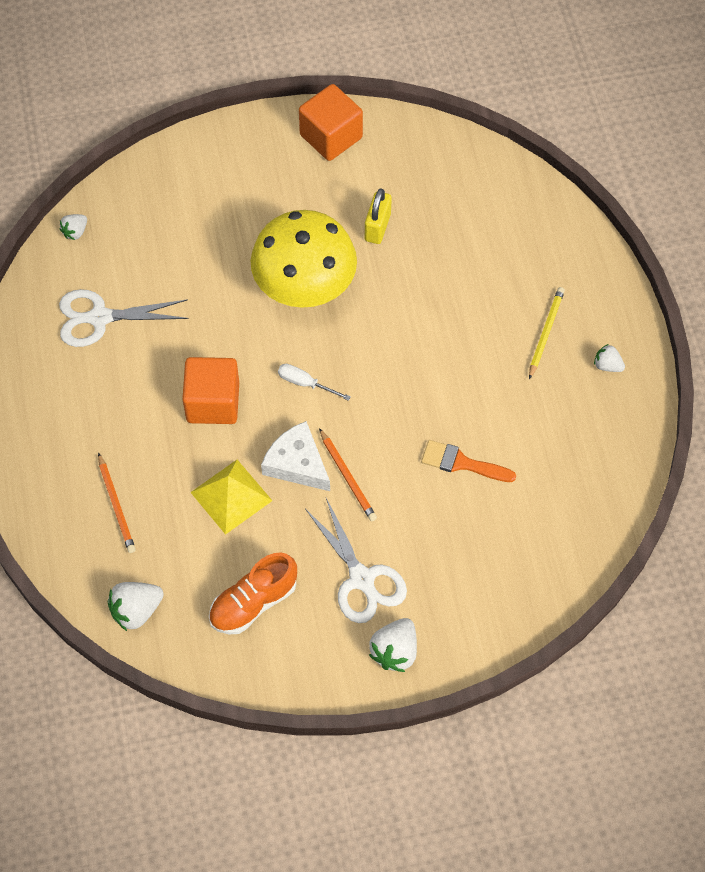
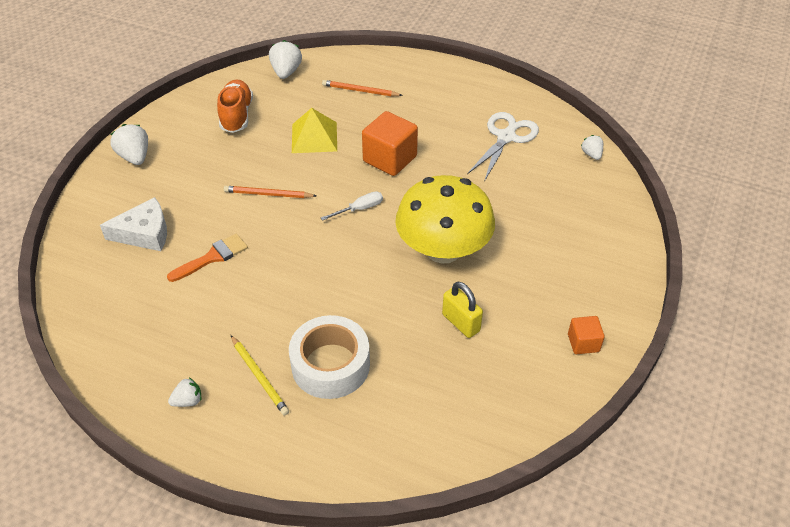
camera: 125 degrees right, 15 degrees down
(297, 463) = (304, 176): white cheese -> white cheese (144, 233)
(331, 136) = (583, 343): orange cube -> orange cube, size x0.55
(361, 579) = (195, 166): white scissors -> none
(494, 291) = (330, 365): none -> white tape

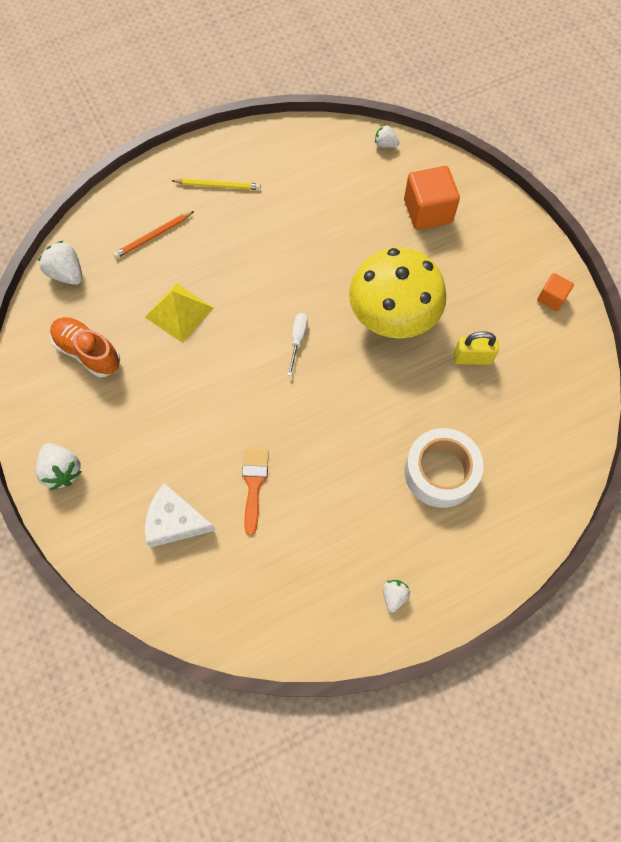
camera: 50 degrees left, 20 degrees up
(135, 157) = (62, 471): white strawberry -> white strawberry turned 135 degrees counterclockwise
(144, 233) = (175, 521): white cheese -> white cheese turned 105 degrees counterclockwise
(259, 376) = (411, 529): yellow pencil -> yellow pencil (218, 185)
(268, 194) = (217, 394): orange pencil -> none
(390, 159) = (260, 277): orange cube -> orange cube (428, 211)
(506, 137) = (314, 181): white scissors -> none

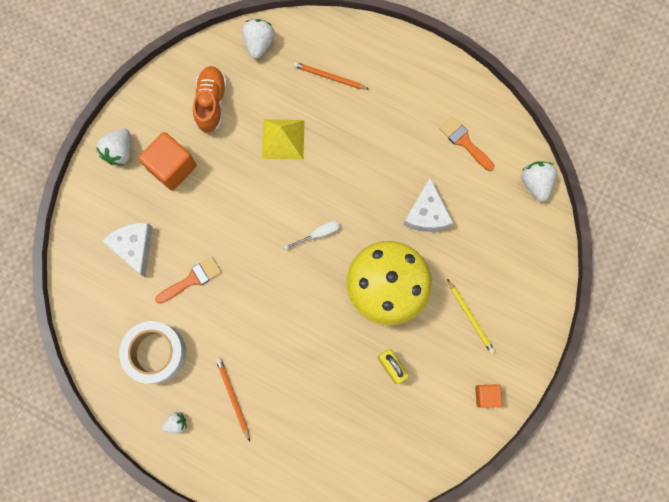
camera: 55 degrees right, 10 degrees up
(218, 185) = (405, 89): yellow pencil -> yellow pencil (470, 317)
(305, 171) = (464, 142): none -> orange brush
(348, 240) = (426, 213): none -> white cheese
(385, 144) = (535, 183): white strawberry -> white strawberry, size x1.68
(405, 521) = (233, 397): none -> orange pencil
(428, 211) = (496, 255): orange cube -> orange cube (172, 167)
(440, 472) = (285, 399): white tape -> white tape (156, 353)

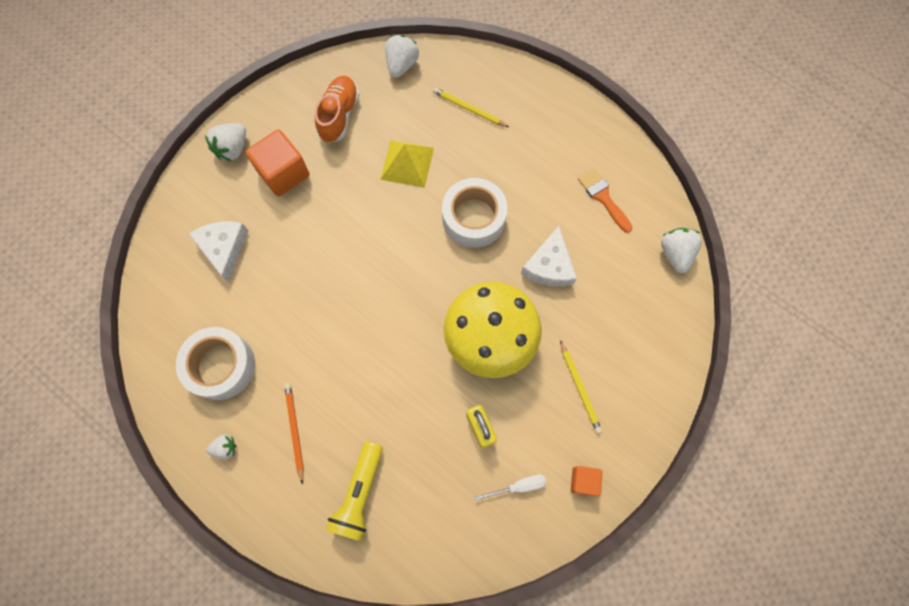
camera: 10 degrees right, 5 degrees down
(192, 279) = (278, 293): orange brush -> none
(299, 441) = (359, 494): none -> yellow flashlight
(318, 234) = (426, 268): white screwdriver -> white screwdriver (518, 486)
(329, 77) = (469, 109): orange pencil -> yellow pencil
(352, 180) = (473, 218): none -> white tape

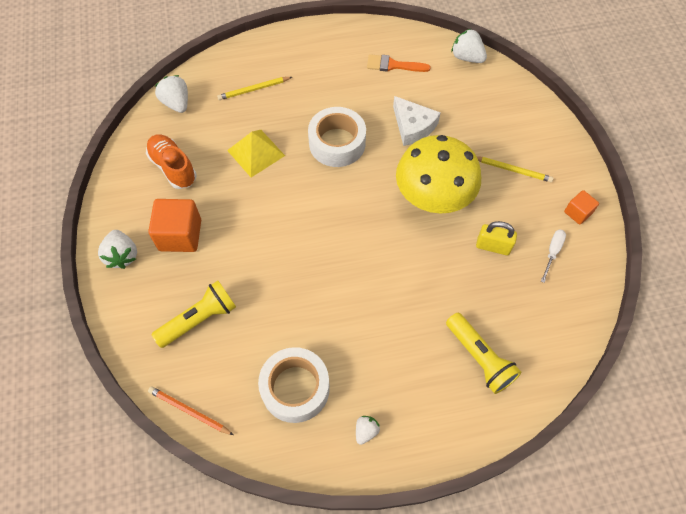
camera: 50 degrees left, 10 degrees down
(224, 248) = (199, 319): white cheese -> yellow flashlight
(294, 430) = (394, 369): orange pencil -> orange pencil (189, 411)

